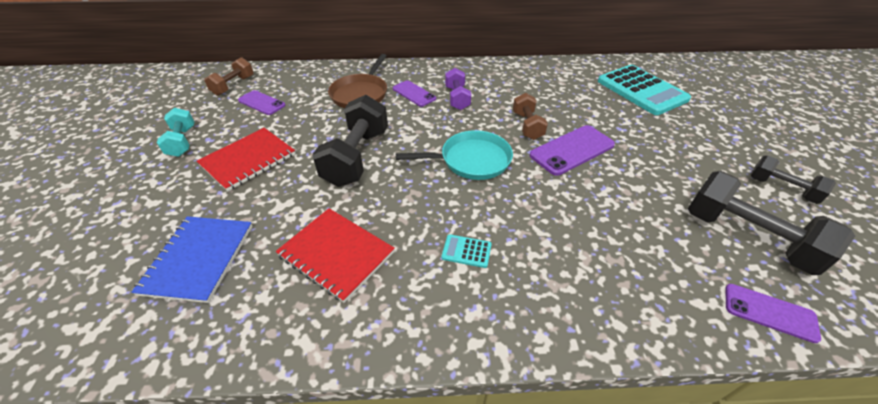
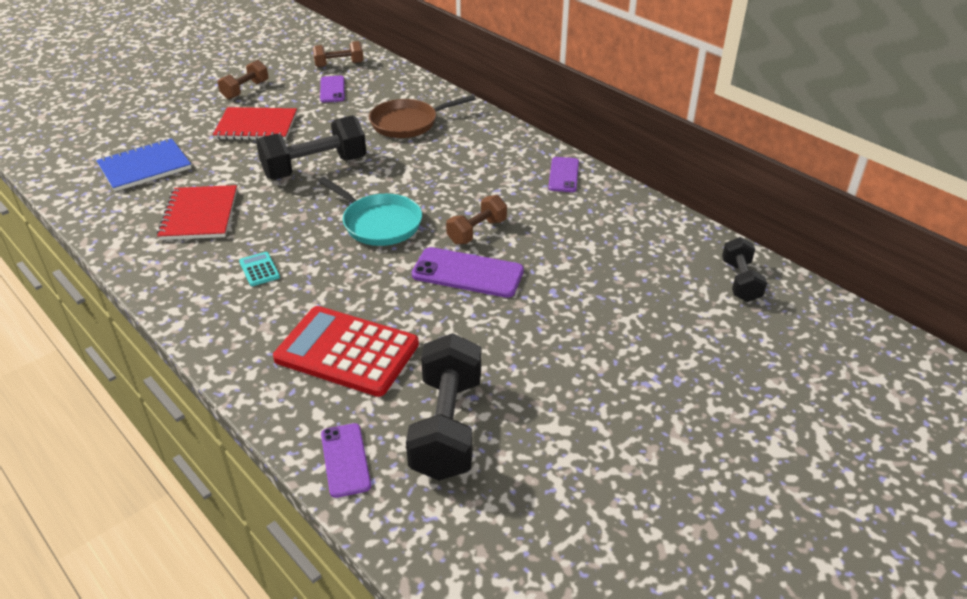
camera: 50 degrees right, 5 degrees down
(182, 142) = (245, 90): turquoise dumbbell -> brown dumbbell
(414, 93) = (446, 148): purple phone -> purple phone (564, 175)
(457, 98) = (472, 173): purple dumbbell -> none
(625, 249) = (347, 352): none -> red calculator
(641, 90) = (666, 282): turquoise calculator -> none
(781, 189) = (573, 439): black dumbbell -> black dumbbell (740, 281)

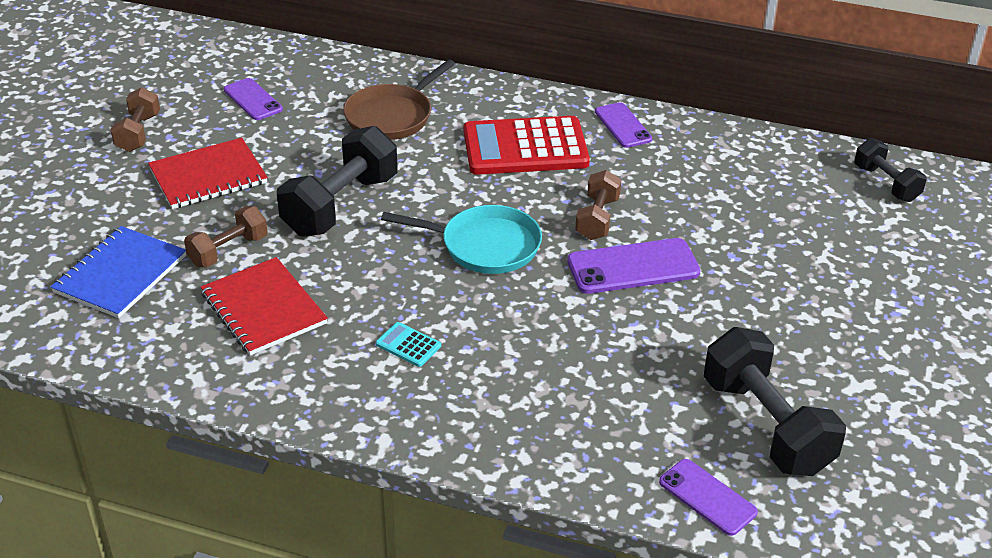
camera: 30 degrees left, 0 degrees up
(339, 65) = (225, 64): brown dumbbell -> brown dumbbell (228, 251)
(347, 352) = (598, 394): red calculator -> red calculator (525, 147)

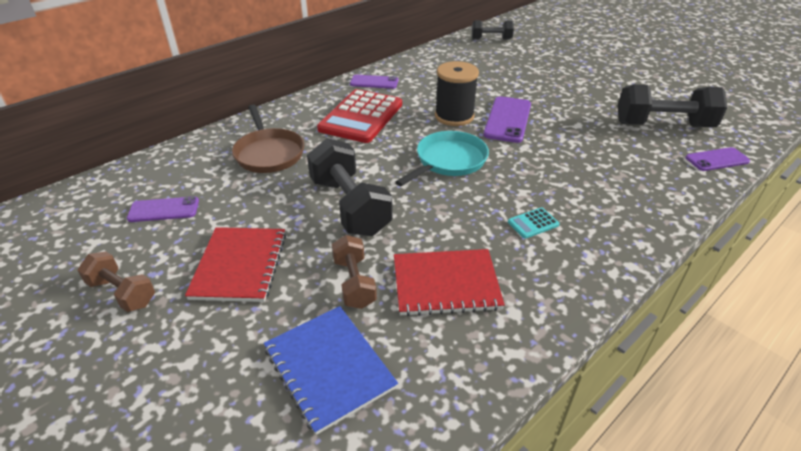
camera: 60 degrees left, 0 degrees up
(597, 219) = (454, 116): brown dumbbell -> black spool

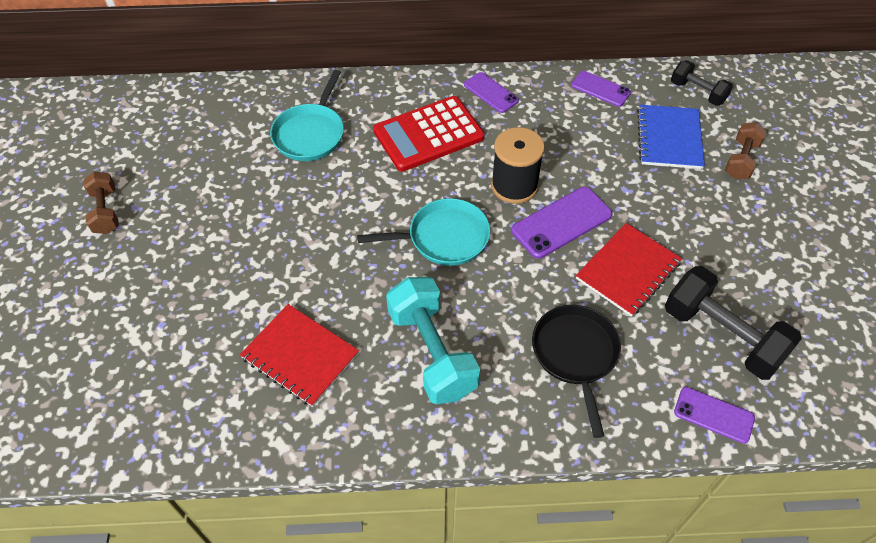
camera: 40 degrees right, 15 degrees up
(164, 210) = (188, 149): purple phone -> purple phone (600, 89)
(239, 265) = (188, 238): red notebook -> red notebook (628, 270)
(269, 153) = (310, 133): brown pan -> turquoise pan
(329, 368) = (162, 362): blue notebook -> blue notebook (669, 138)
(350, 206) = (312, 234): black dumbbell -> none
(354, 283) = (242, 308): brown dumbbell -> brown dumbbell (741, 160)
(533, 223) = (432, 352): turquoise calculator -> turquoise dumbbell
(613, 174) = (575, 355): none -> black pan

